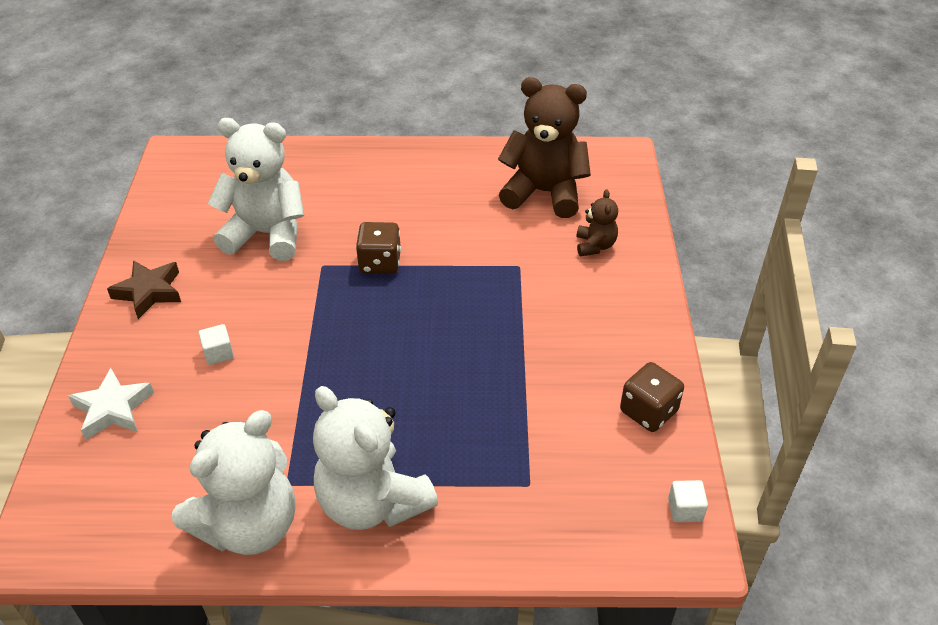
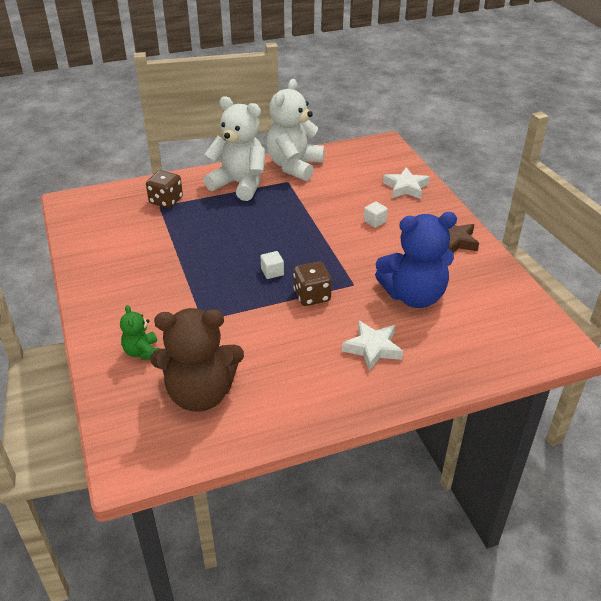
camera: 160 degrees right, 5 degrees down
(267, 234) = (414, 296): white teddy bear -> blue teddy bear
(355, 192) = (373, 348): none -> white star
(595, 246) = (142, 352): brown teddy bear -> green teddy bear
(648, 411) = (92, 251): brown dice -> brown dice (166, 201)
(685, 509) = (71, 214): white cube -> white cube (272, 272)

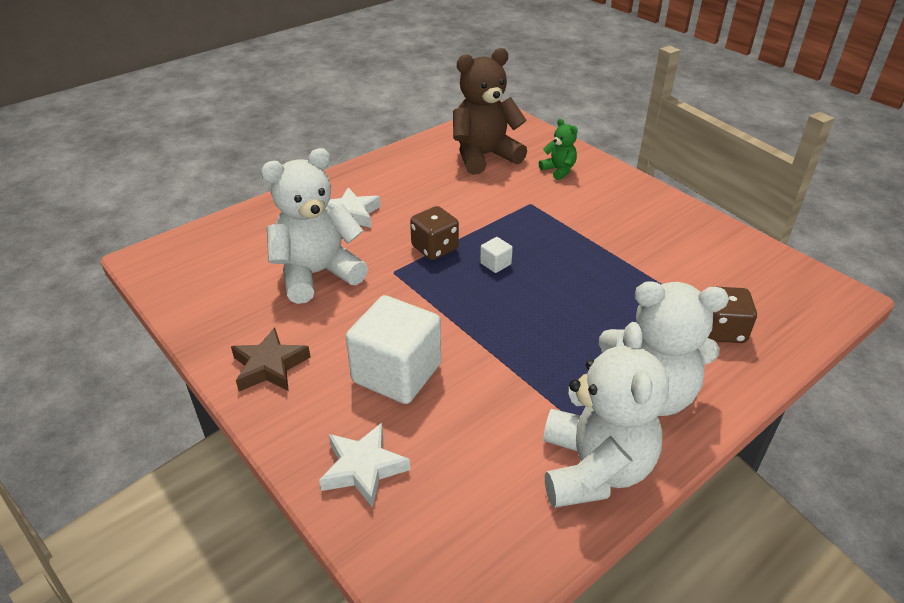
camera: 160 degrees right, 0 degrees up
(374, 221) = (396, 373): white cube -> white cube, size x2.47
(414, 296) = (317, 274): blue teddy bear -> white teddy bear

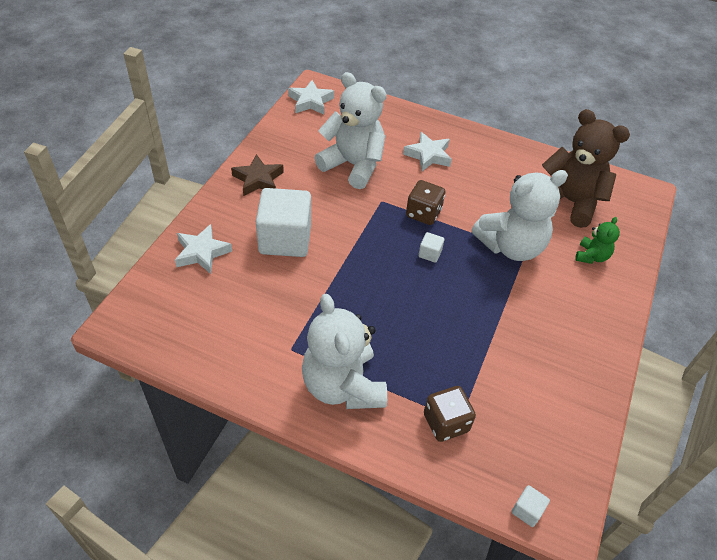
camera: 60 degrees right, 10 degrees up
(170, 272) = (310, 101): none -> white star
(594, 469) = (254, 368): white teddy bear -> white teddy bear (511, 246)
(831, 313) = (527, 510): none -> white cube

